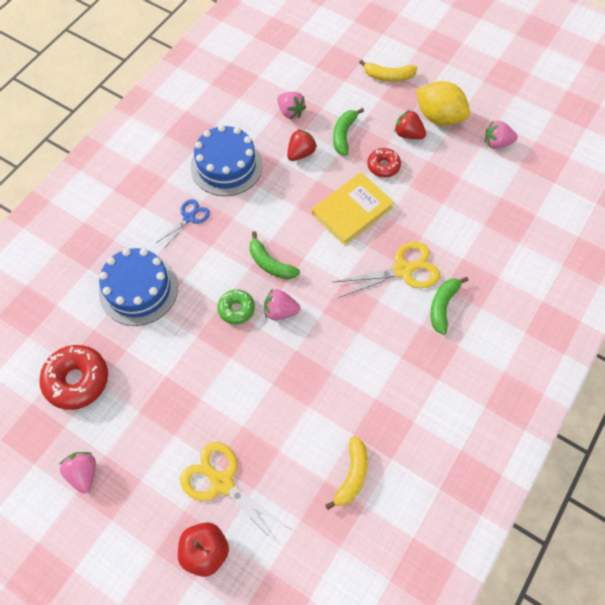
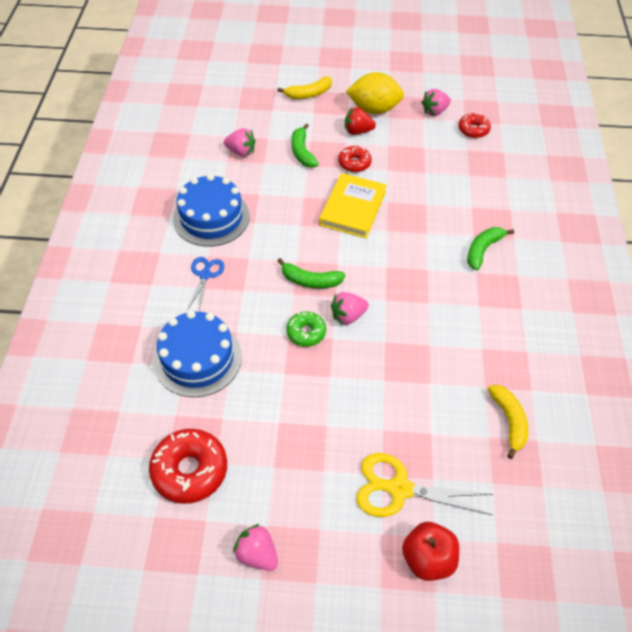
camera: 30 degrees left, 10 degrees down
(300, 153) = (274, 181): red strawberry -> none
(403, 270) = (430, 236): yellow scissors -> none
(443, 306) = (483, 250): green banana -> green banana turned 45 degrees clockwise
(522, 178) = (473, 130): none -> red donut

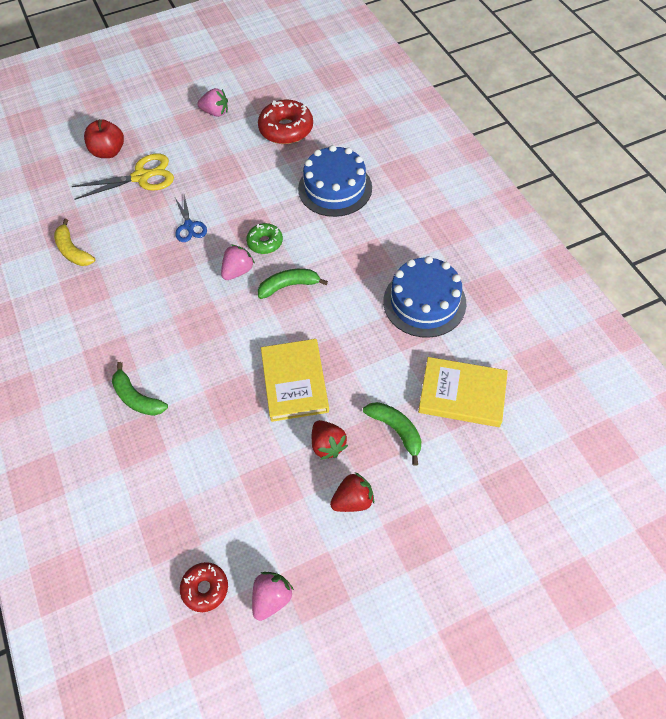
camera: 155 degrees right, 5 degrees up
(205, 275) = (383, 248): blue scissors -> blue scissors (189, 226)
(241, 152) = (462, 394): pink strawberry -> yellow book
(308, 94) = (457, 536): yellow banana -> none
(354, 163) = (327, 445): red donut -> red strawberry
(374, 109) = (355, 554): yellow lemon -> none
(483, 250) = (137, 398): green banana -> green banana turned 120 degrees clockwise

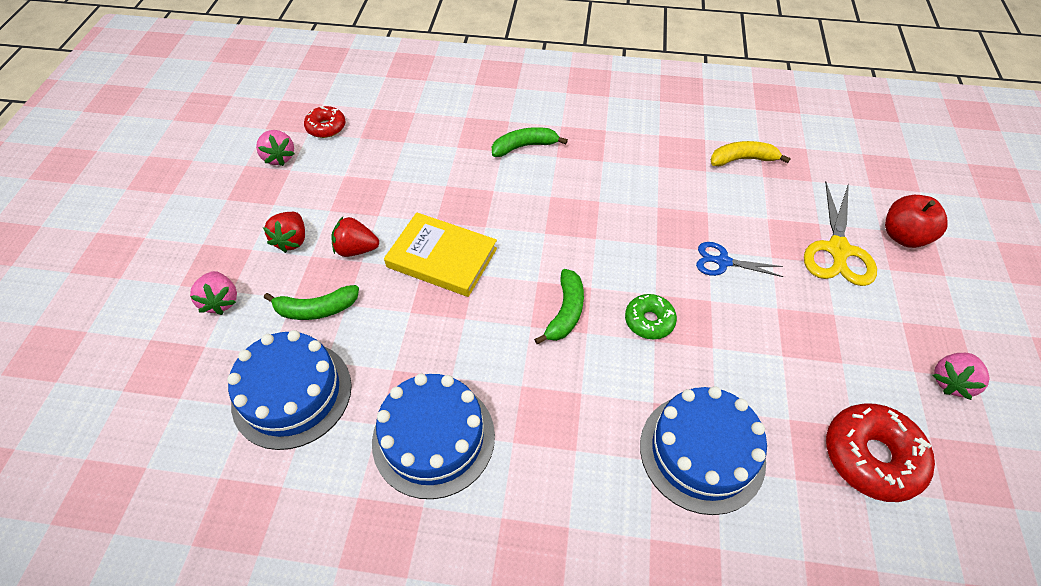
camera: 120 degrees right, 5 degrees down
(238, 271) = (621, 276): pink strawberry -> pink strawberry (221, 301)
(462, 394) = (292, 393): yellow book -> blue cake

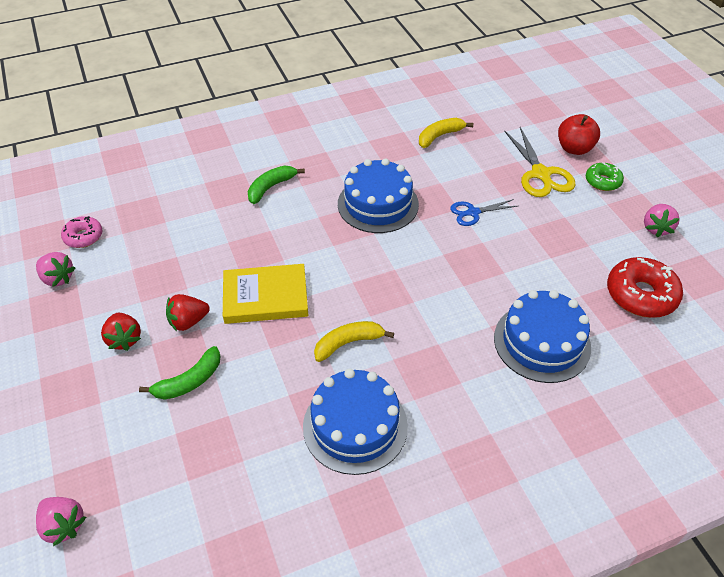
camera: 30 degrees left, 5 degrees down
(221, 301) = (97, 414): pink strawberry -> pink strawberry (64, 525)
(292, 393) = (218, 452): blue cake -> blue cake (378, 204)
(326, 127) = (83, 237): red donut -> pink donut
(488, 345) = (348, 343): none -> yellow banana
(565, 312) = (388, 294): green banana -> none
(649, 321) = (451, 274): green donut -> green donut (602, 181)

